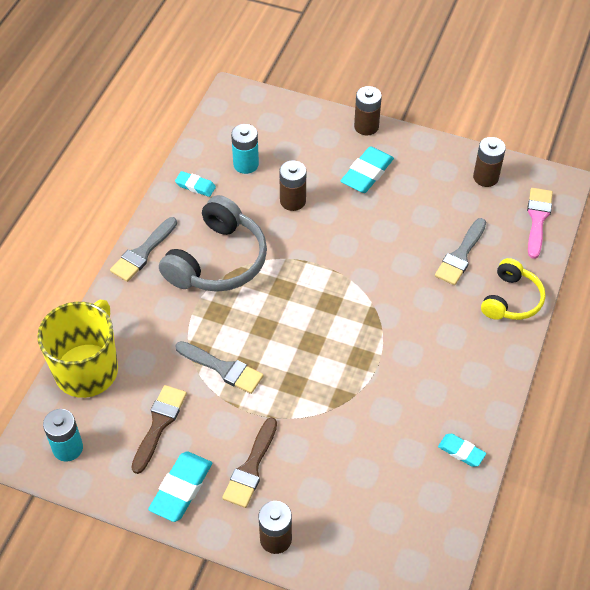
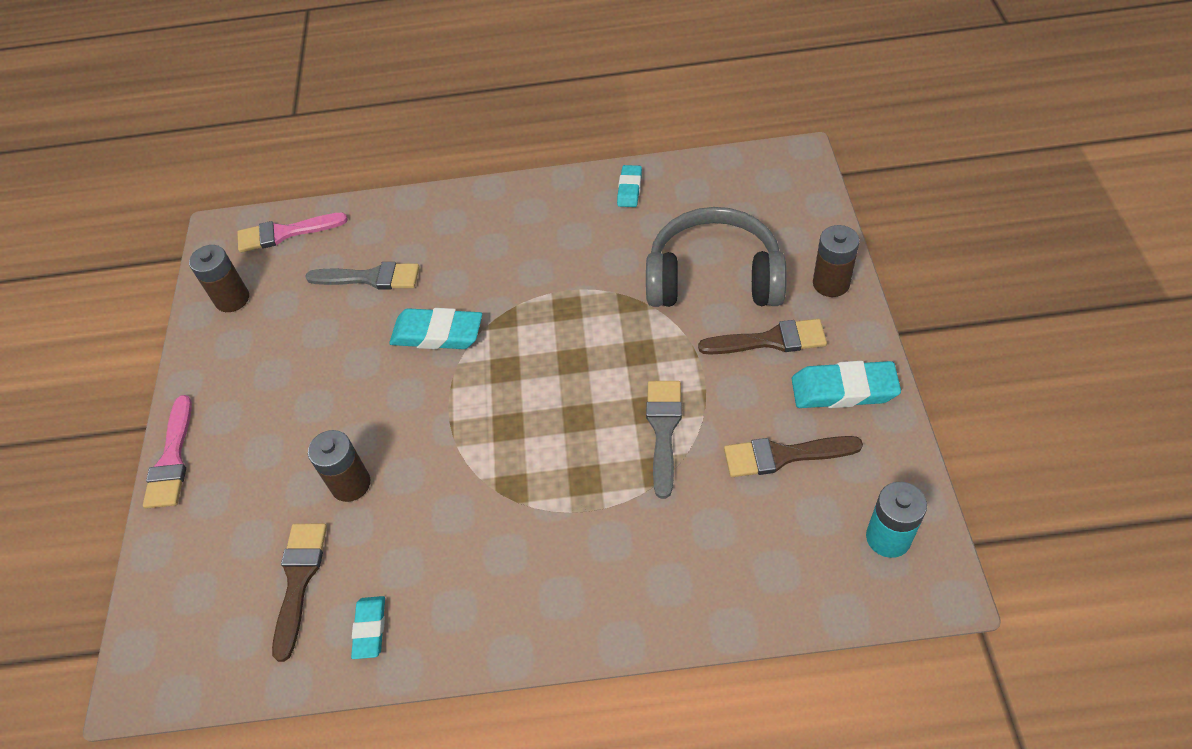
camera: 110 degrees left, 0 degrees up
(87, 369) = (766, 585): yellow mug -> none
(142, 253) = (533, 631): grey brush -> none
(217, 260) = (499, 523): grey headphones -> grey headphones (714, 278)
(246, 164) = (299, 580): turquoise battery -> brown brush
(366, 126) = (172, 459): brown battery -> pink brush
(367, 173) = (266, 421): turquoise eraser -> turquoise eraser (437, 334)
(511, 299) = (415, 216): yellow headphones -> none

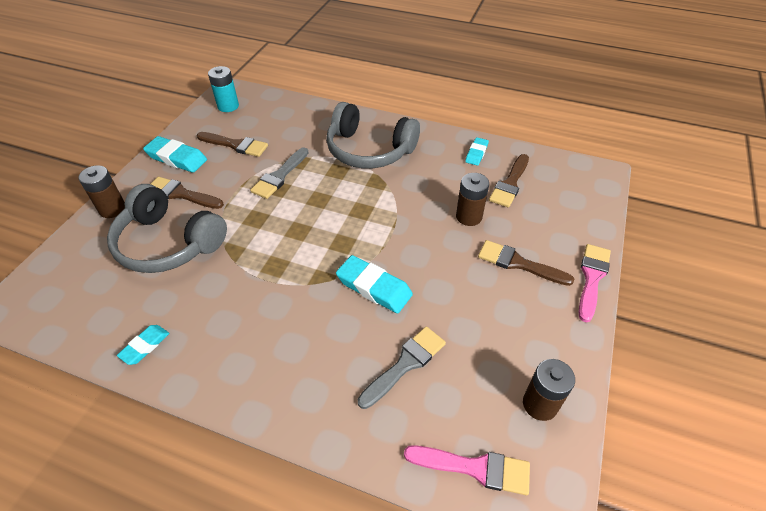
camera: 160 degrees left, 5 degrees down
(269, 439) = (518, 263): none -> brown brush
(371, 278) = (405, 364): grey brush -> grey brush turned 105 degrees clockwise
(559, 549) = (369, 150): none -> grey headphones

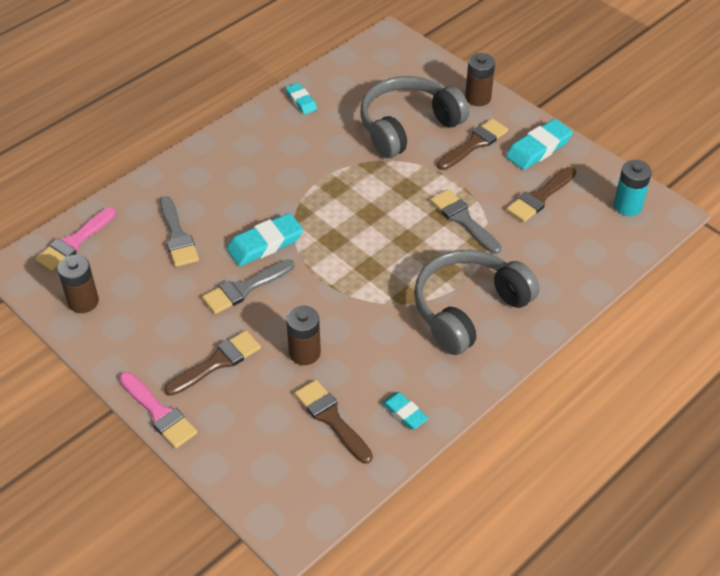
camera: 115 degrees right, 0 degrees up
(434, 279) = (244, 288): none -> grey brush

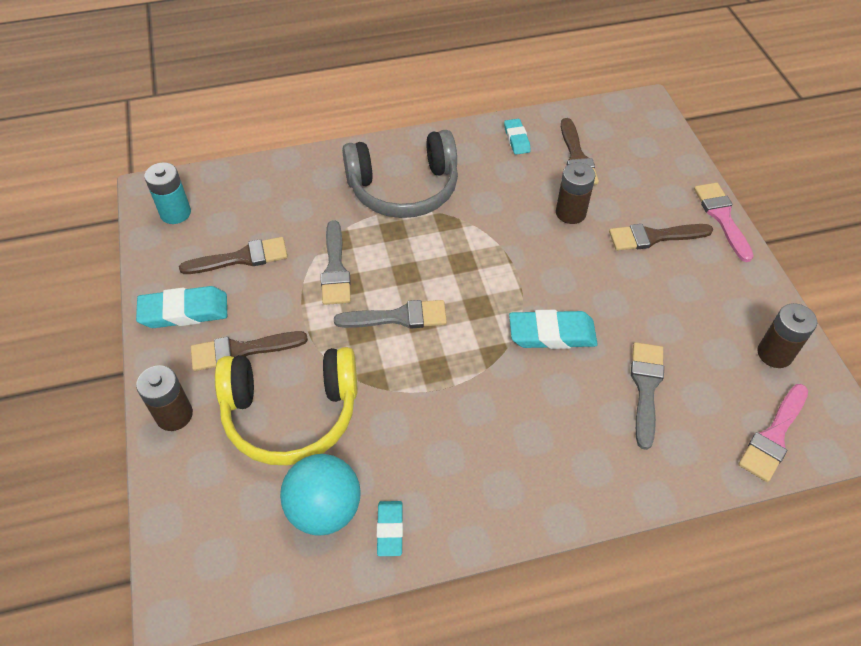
camera: 150 degrees left, 5 degrees up
(74, 242) = (773, 436): pink brush -> pink brush turned 150 degrees clockwise
(244, 288) = (597, 294): grey brush -> grey brush (398, 317)
(346, 95) = (325, 509): none -> turquoise ball
(408, 127) = (291, 413): grey headphones -> yellow headphones

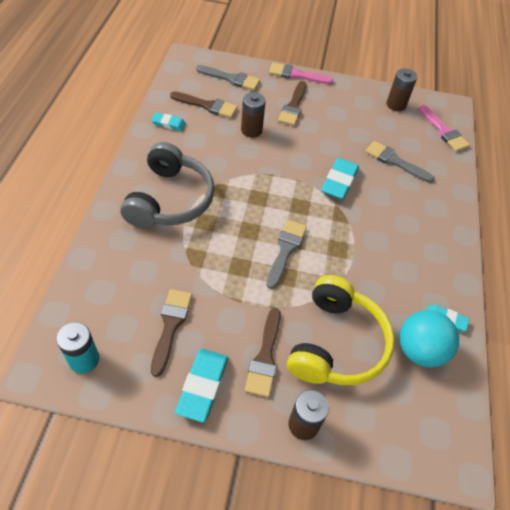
camera: 70 degrees left, 0 degrees up
(335, 269) = (221, 269): grey brush -> grey brush (231, 79)

